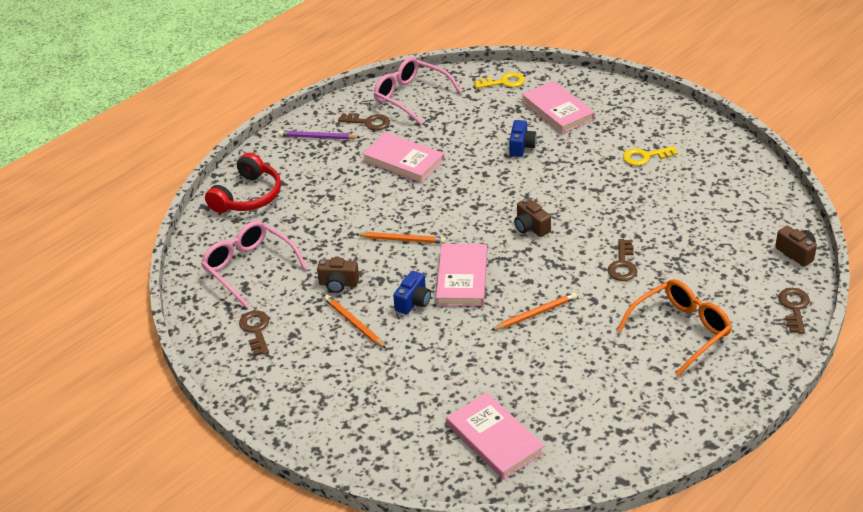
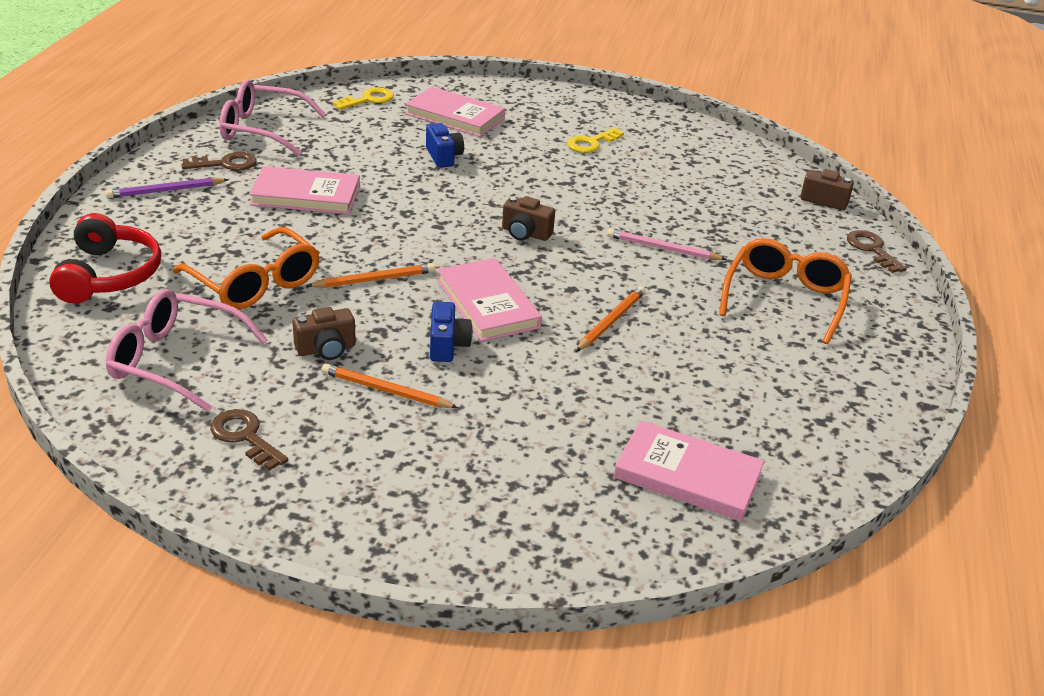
camera: 35 degrees left, 5 degrees down
(327, 223) = (254, 282): none -> orange glasses
(623, 265) = (663, 248): brown key -> pink pencil

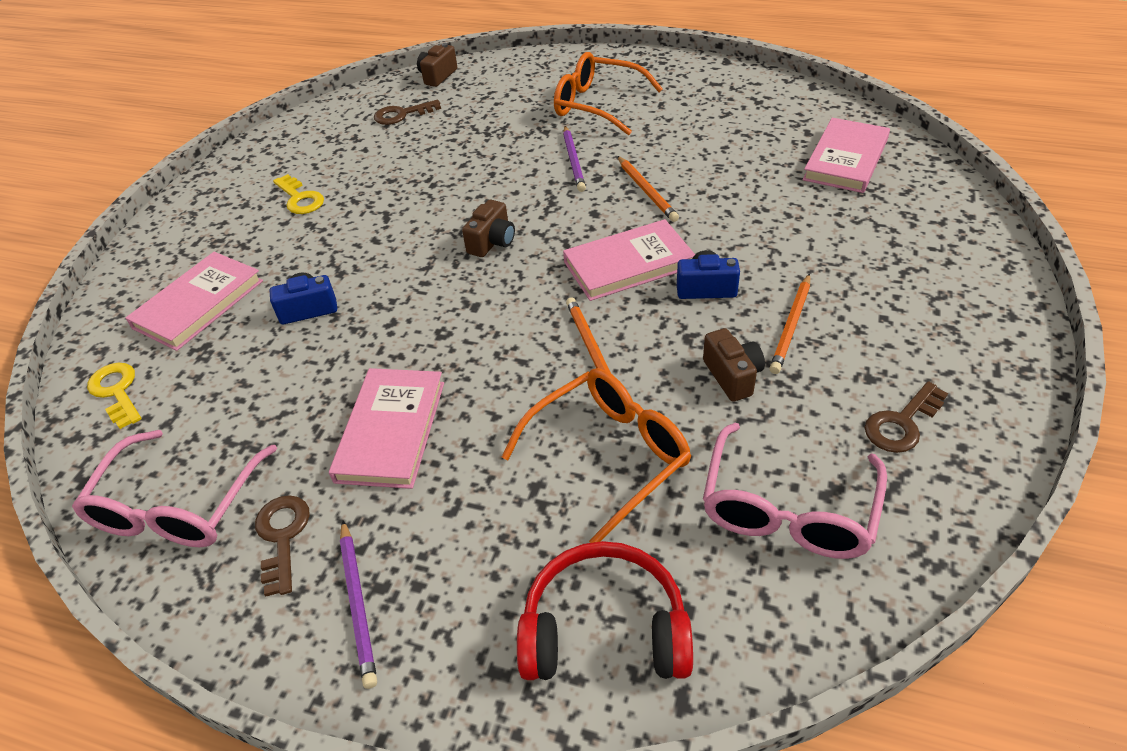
camera: 80 degrees left, 10 degrees up
(611, 321) = (646, 191): orange pencil -> orange pencil turned 150 degrees counterclockwise
(663, 248) = (520, 160): pink pencil -> none
(665, 279) = (573, 161): none -> purple pencil
(871, 249) = (519, 62): brown key -> brown key (402, 115)

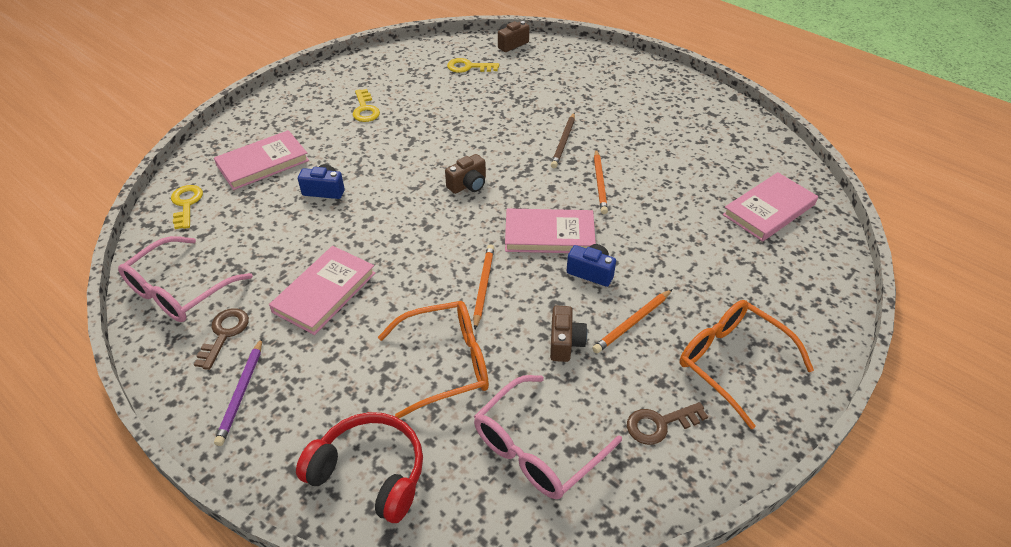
camera: 20 degrees right, 0 degrees up
(402, 115) = (468, 67): brown key -> yellow key
(573, 161) = (563, 142): purple pencil -> brown pencil
(598, 105) = (611, 103): orange glasses -> orange glasses (733, 363)

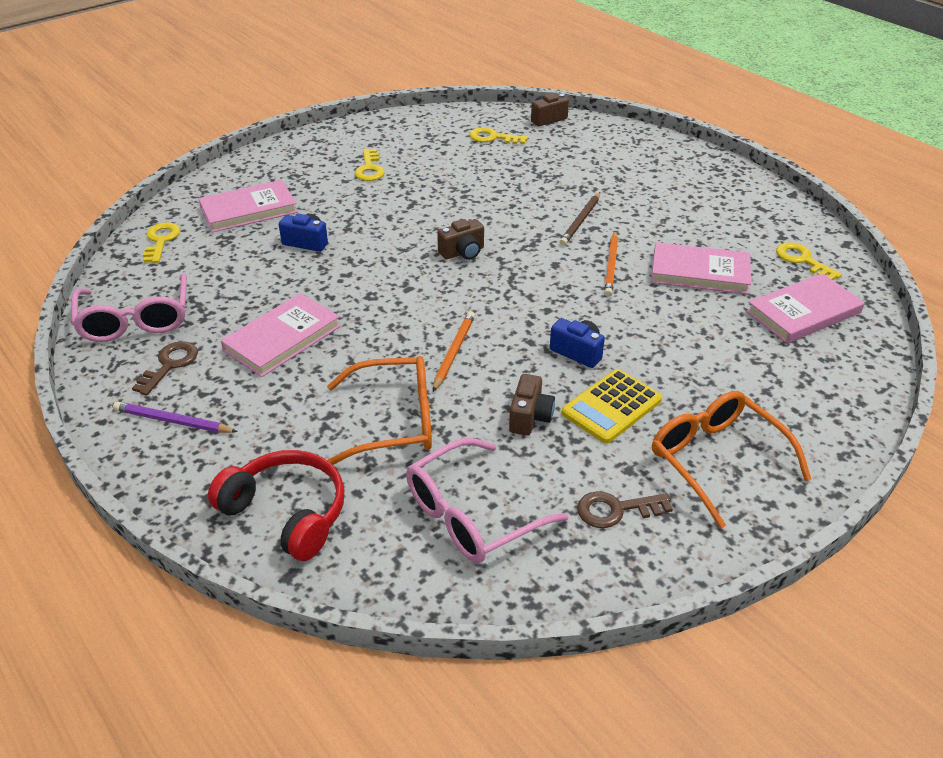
camera: 10 degrees right, 5 degrees down
(180, 290) = (135, 319): pink glasses -> pink glasses turned 60 degrees counterclockwise
(241, 393) = (173, 421): purple pencil -> purple pencil turned 90 degrees clockwise
(549, 234) = (540, 310): pink book -> pink book (699, 272)
(632, 322) = (611, 407): orange pencil -> yellow calculator
(756, 160) = (802, 260): none -> yellow key

